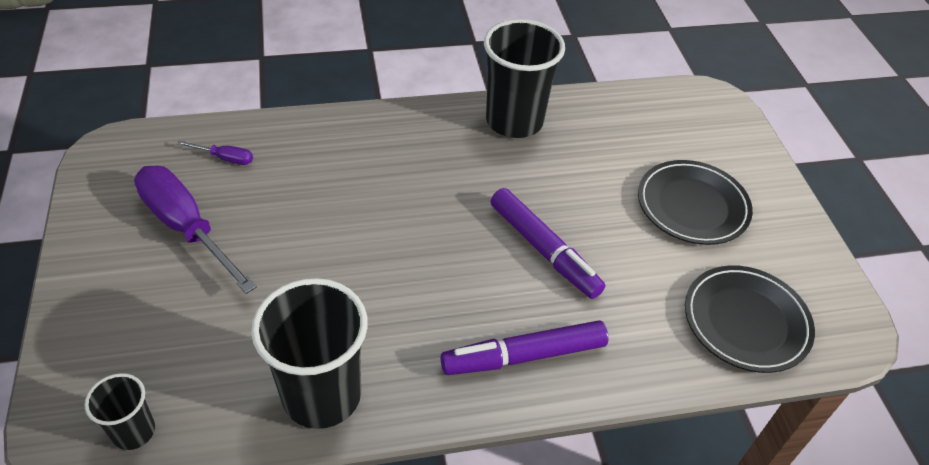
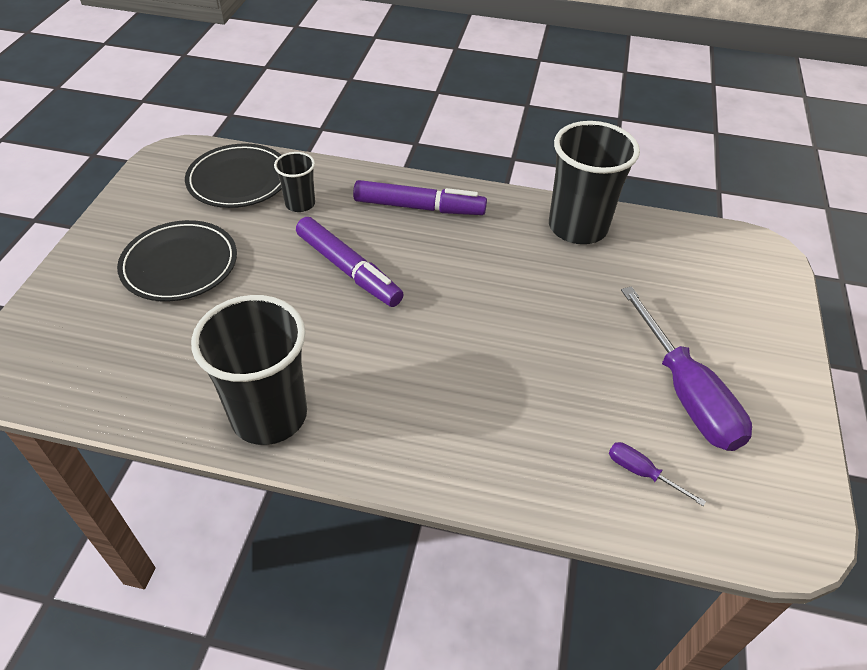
camera: 155 degrees left, 0 degrees up
(134, 431) = (716, 244): black cup -> black cup (300, 204)
(544, 250) = (348, 270): purple marker -> purple marker turned 150 degrees clockwise

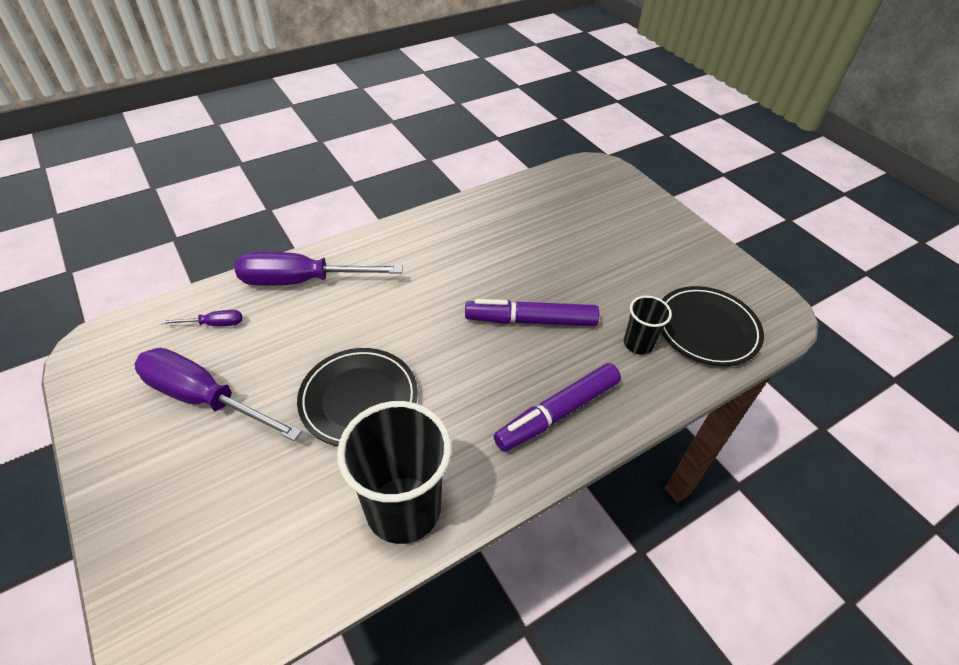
camera: 135 degrees right, 0 degrees up
(180, 265) = (624, 252): black plate -> black plate (359, 399)
(269, 415) = (456, 223): black cup -> none
(511, 463) = (302, 281): none -> purple screwdriver

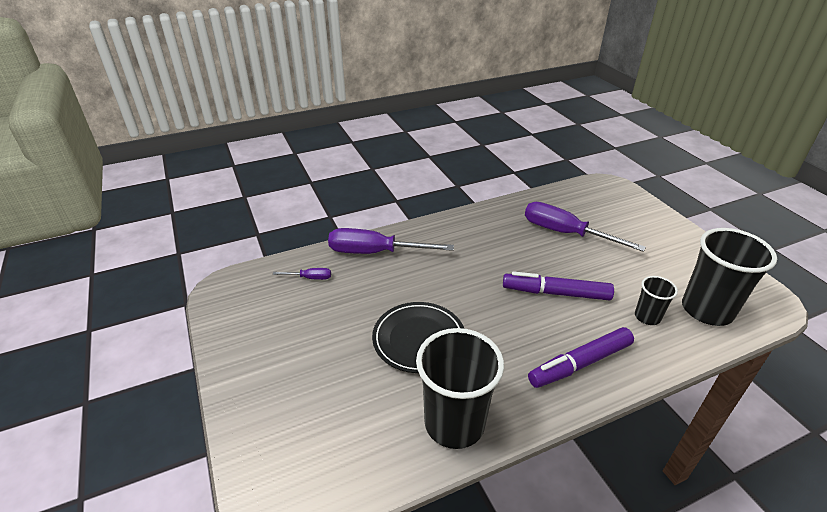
camera: 10 degrees right, 10 degrees down
(204, 398) = (302, 329): purple screwdriver -> purple screwdriver (565, 233)
(706, 329) = (707, 310): black plate -> black cup

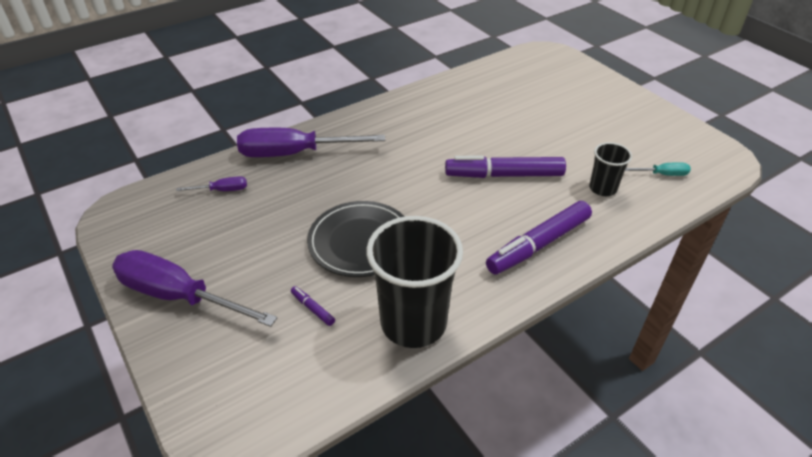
camera: 10 degrees left, 5 degrees up
(367, 396) = (312, 308): none -> purple marker
(565, 233) = (506, 110): purple screwdriver -> purple screwdriver (179, 296)
(707, 310) = (662, 174): black cup -> turquoise screwdriver

